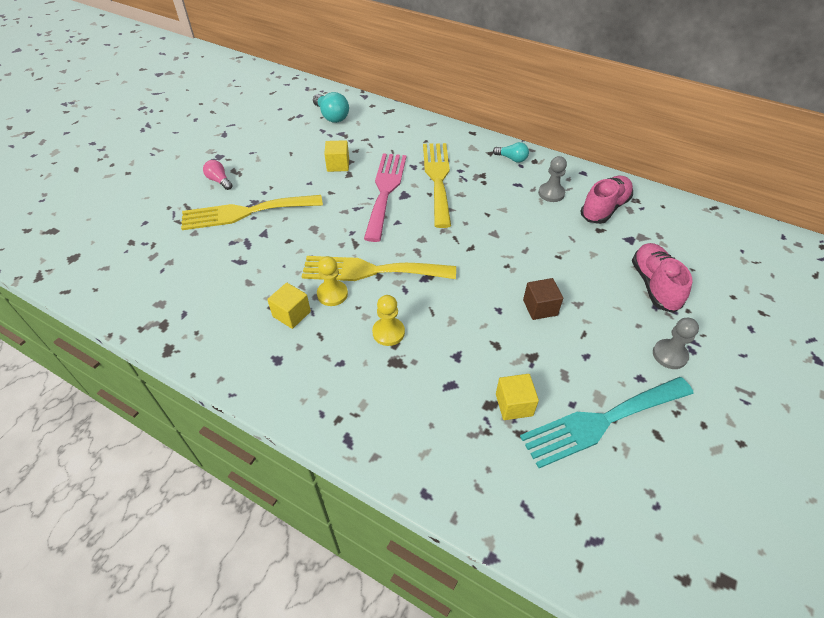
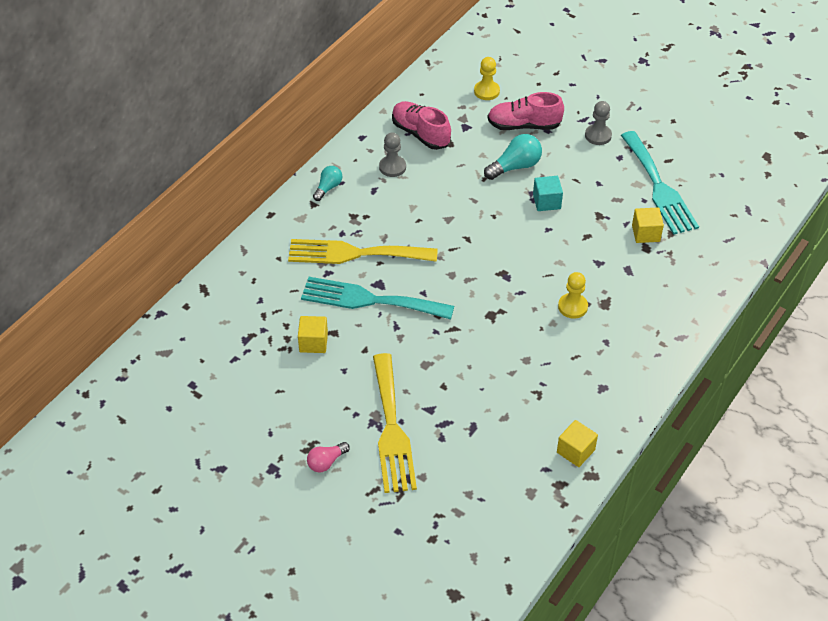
camera: 85 degrees left, 0 degrees up
(291, 314) = (549, 379): yellow cube -> yellow cube (575, 451)
(331, 116) = (203, 349): turquoise light bulb -> turquoise light bulb (515, 166)
(332, 294) = (524, 347): yellow pawn -> yellow pawn (486, 91)
(371, 270) = (494, 316): yellow fork -> none
(385, 191) = (370, 300): pink fork -> turquoise fork
(540, 307) = (546, 202): brown cube -> turquoise cube

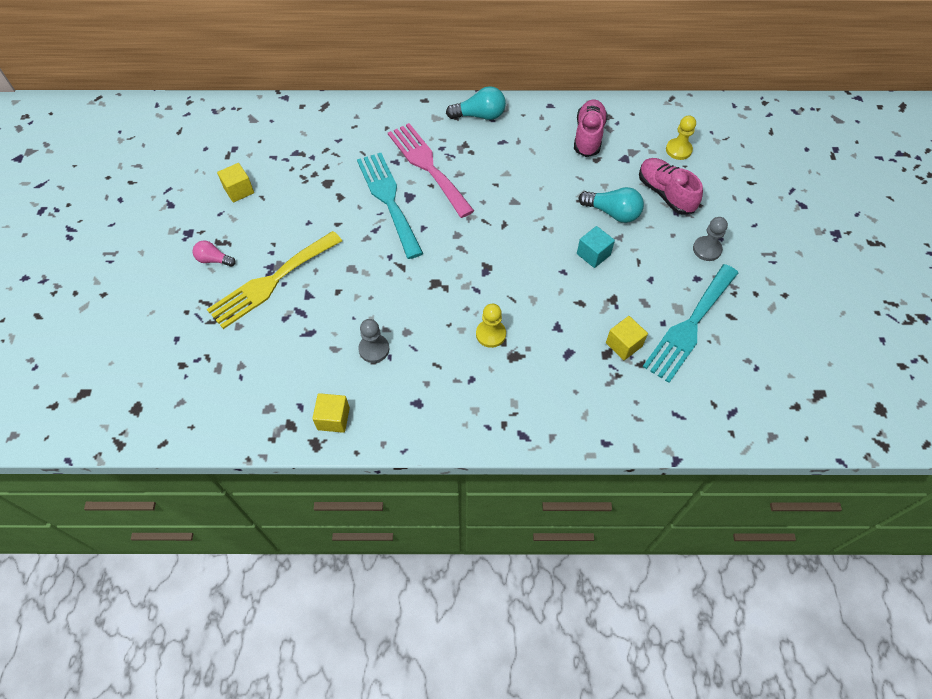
camera: 55 degrees right, 10 degrees up
(313, 342) = (321, 190): yellow cube -> yellow cube (239, 190)
(328, 188) = (479, 115): turquoise light bulb -> turquoise light bulb, size x1.58
(355, 253) = (428, 166): yellow fork -> pink fork
(392, 167) = (536, 139): grey pawn -> grey pawn (374, 349)

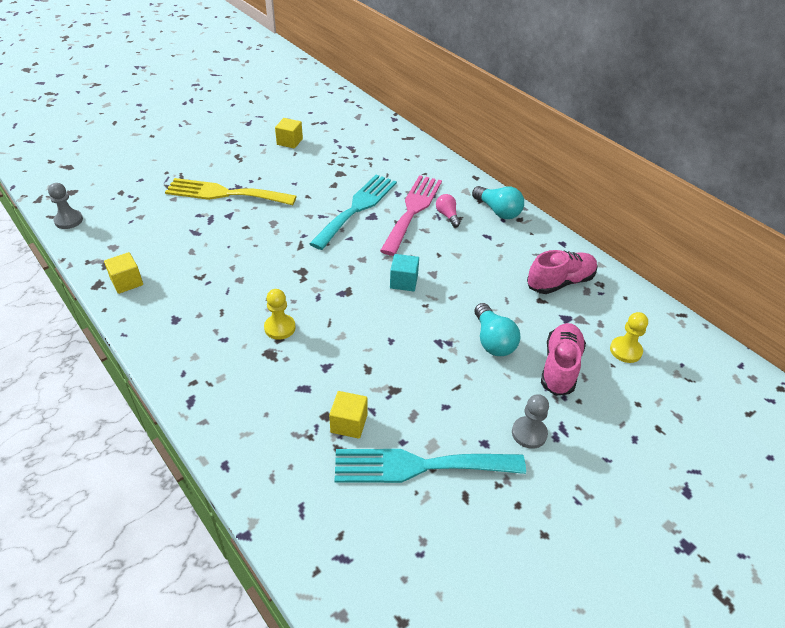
camera: 50 degrees right, 15 degrees down
(214, 260) = (220, 161): pink light bulb -> pink light bulb (447, 215)
(374, 349) = (208, 271): grey pawn -> grey pawn (68, 220)
(593, 254) = (431, 351): turquoise cube -> turquoise cube (404, 282)

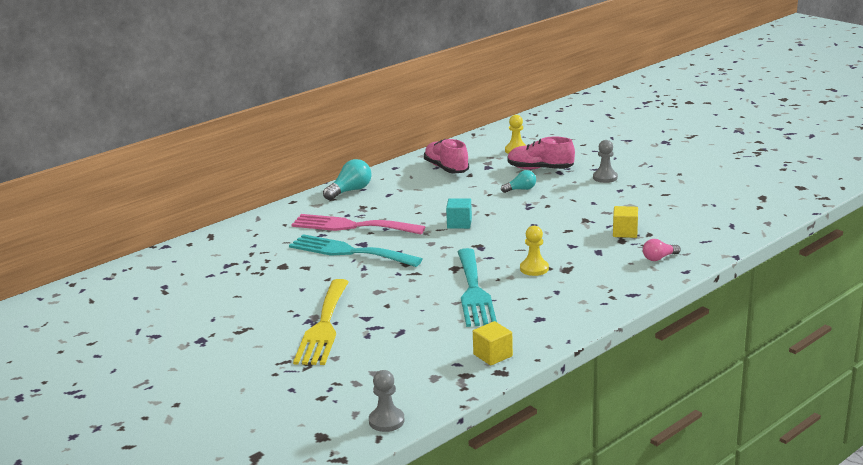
camera: 90 degrees left, 20 degrees down
(289, 142) = (209, 302): yellow cube -> none
(419, 466) = (649, 208): turquoise fork -> turquoise fork (474, 291)
(447, 215) = (359, 211): pink light bulb -> pink light bulb (659, 258)
(493, 340) = (520, 189): turquoise light bulb -> turquoise light bulb, size x0.63

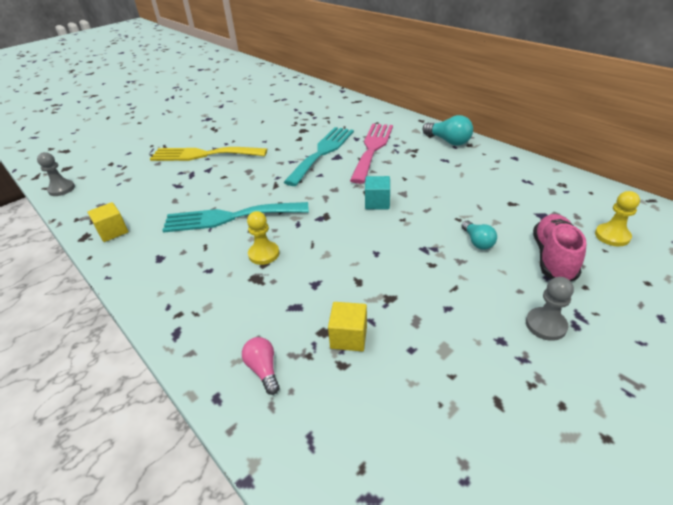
camera: 90 degrees right, 15 degrees up
(446, 168) = (524, 187): pink shoe -> none

